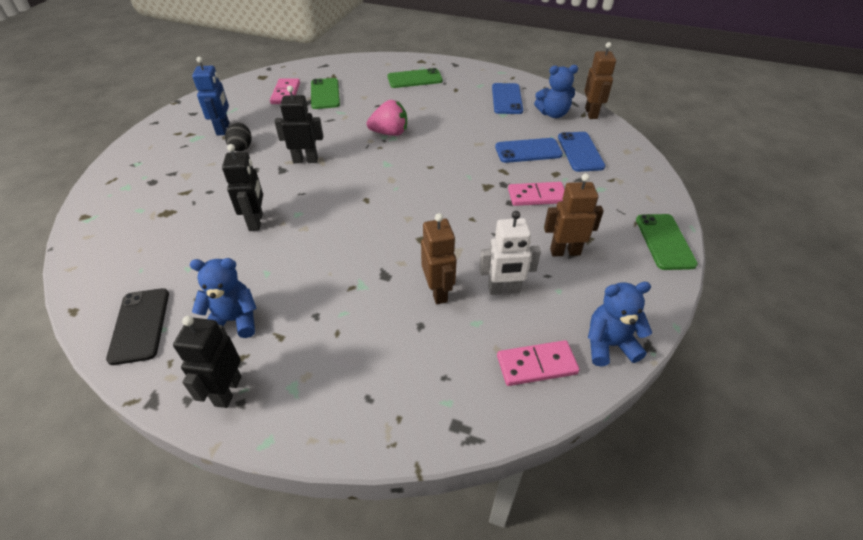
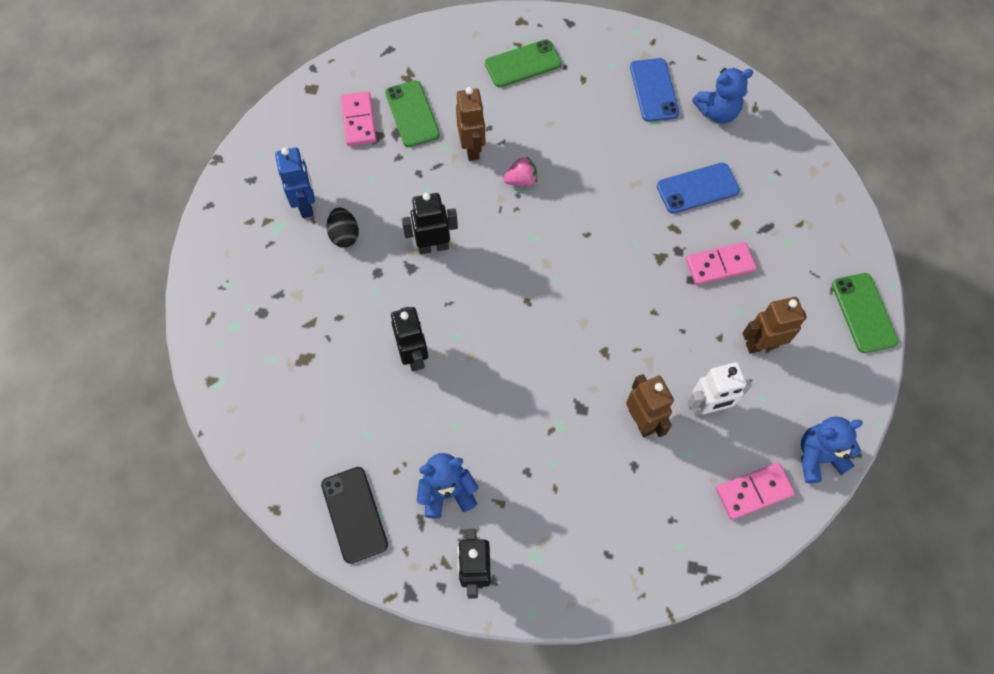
camera: 10 degrees left, 20 degrees up
(390, 133) = (521, 180): pink strawberry -> pink strawberry, size x0.66
(580, 152) = (759, 180): blue phone -> none
(591, 113) = (764, 104): brown robot -> brown robot (472, 148)

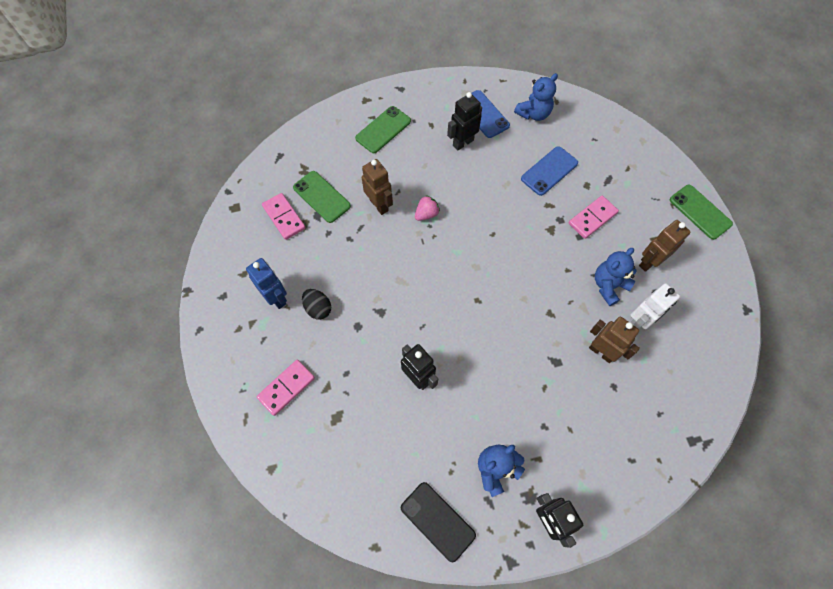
camera: 25 degrees left, 0 degrees up
(433, 246) = (389, 289): black robot -> black robot (463, 143)
(753, 491) = (700, 367): pink domino -> pink domino (286, 388)
(818, 457) = (726, 323): blue teddy bear -> blue teddy bear (608, 286)

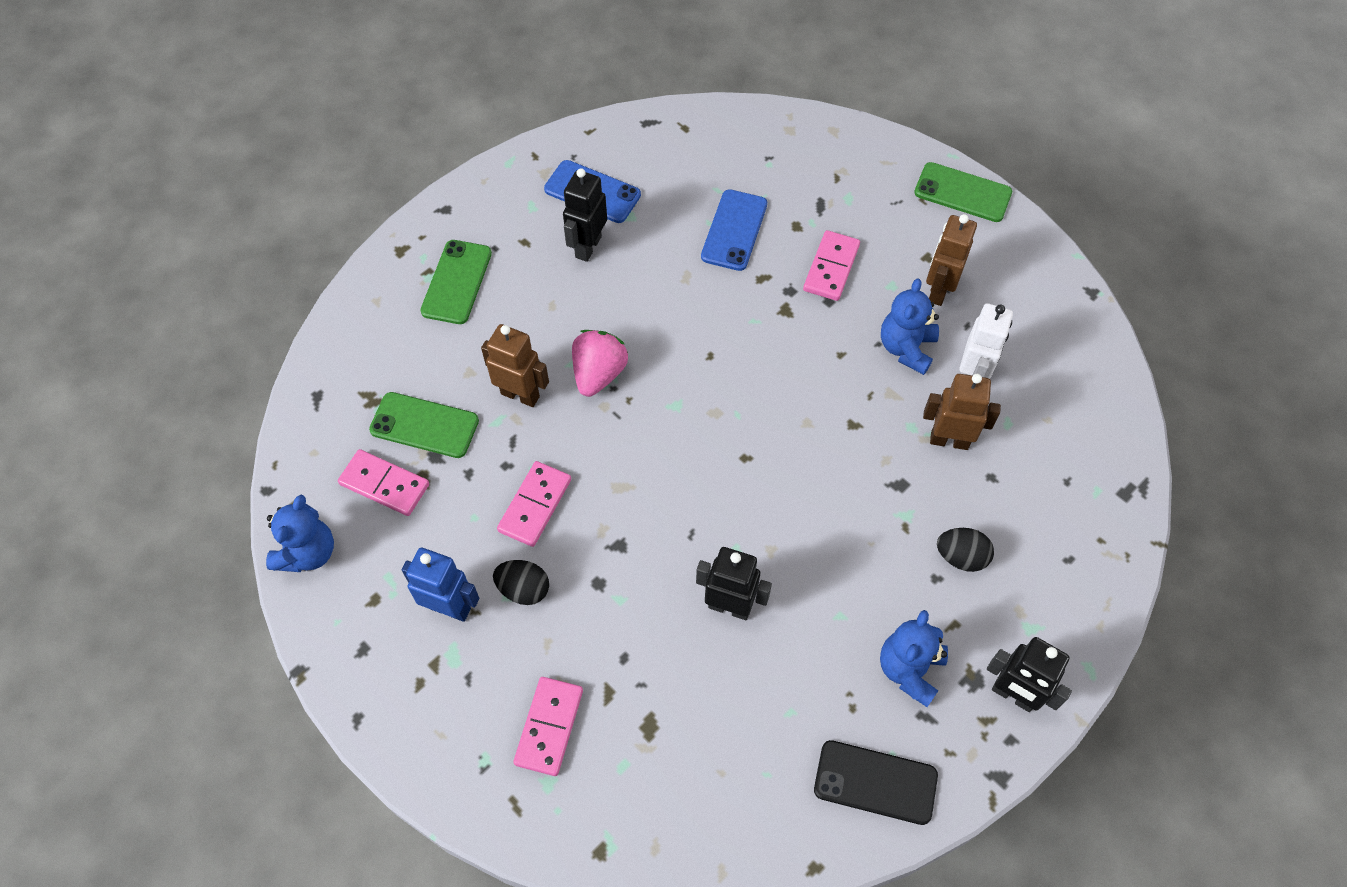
camera: 30 degrees left, 5 degrees down
(351, 267) = (535, 505): none -> pink domino
(426, 214) = (599, 374): pink strawberry -> pink strawberry, size x1.52
(533, 113) = (663, 159): blue teddy bear -> blue teddy bear (308, 552)
(566, 422) = (961, 557): none -> black egg

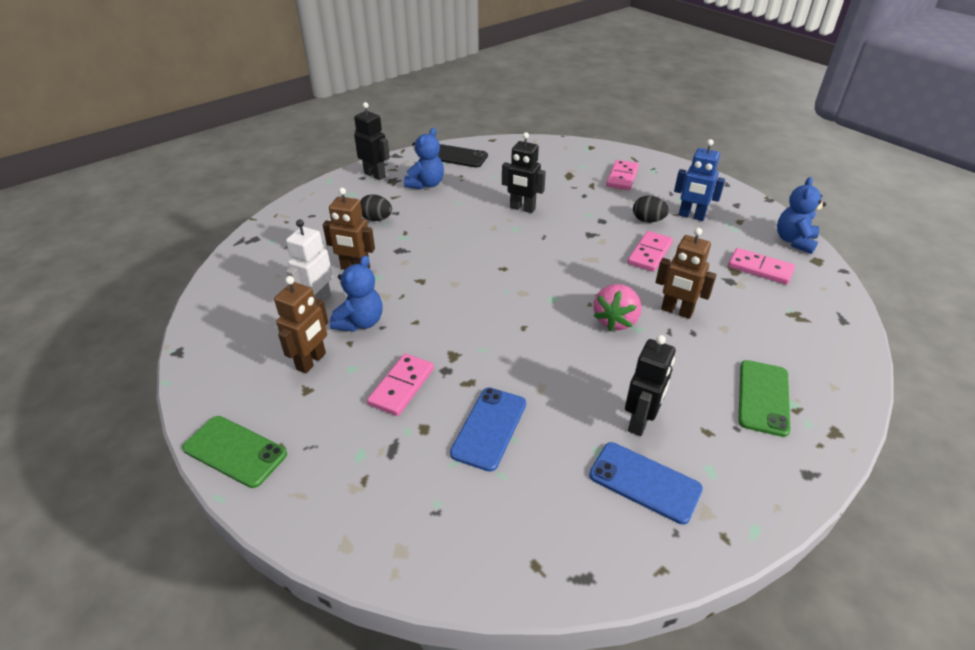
camera: 175 degrees left, 20 degrees down
(424, 425) = (746, 298): green phone -> none

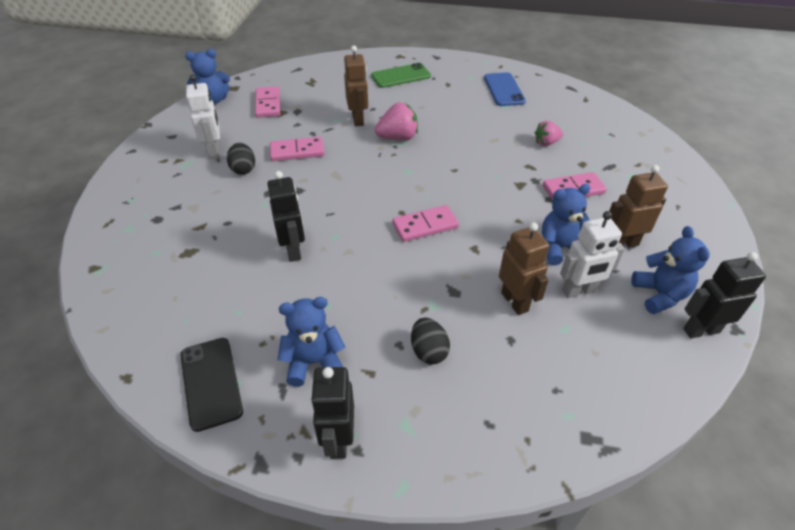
camera: 130 degrees left, 5 degrees up
(235, 451) = (711, 222): green phone -> none
(253, 339) = (659, 295): none -> blue teddy bear
(489, 428) = (546, 143): blue phone -> pink strawberry
(622, 177) = (164, 213): pink domino -> pink domino (425, 225)
(640, 422) = (470, 102): black robot -> black robot (701, 330)
(691, 216) = (214, 151): blue robot -> white robot

